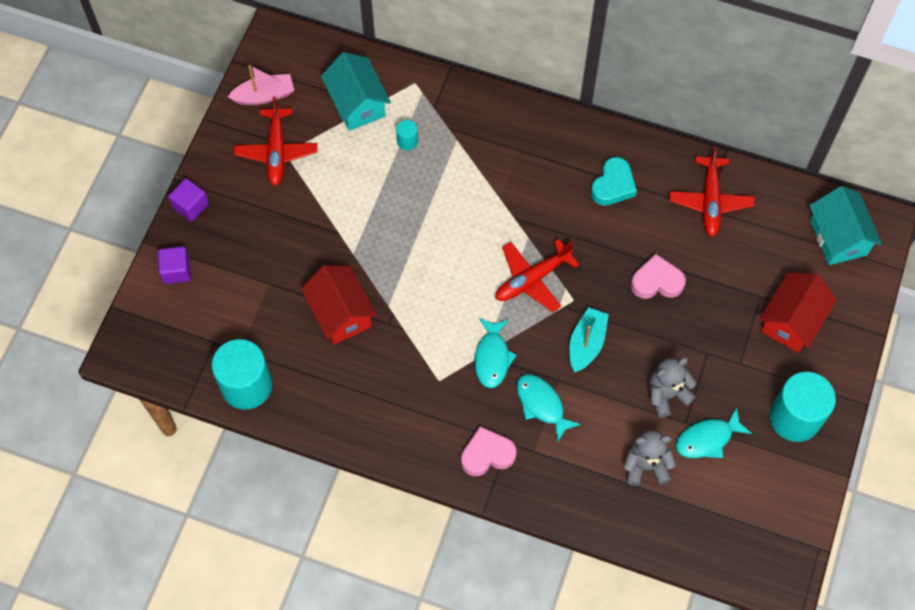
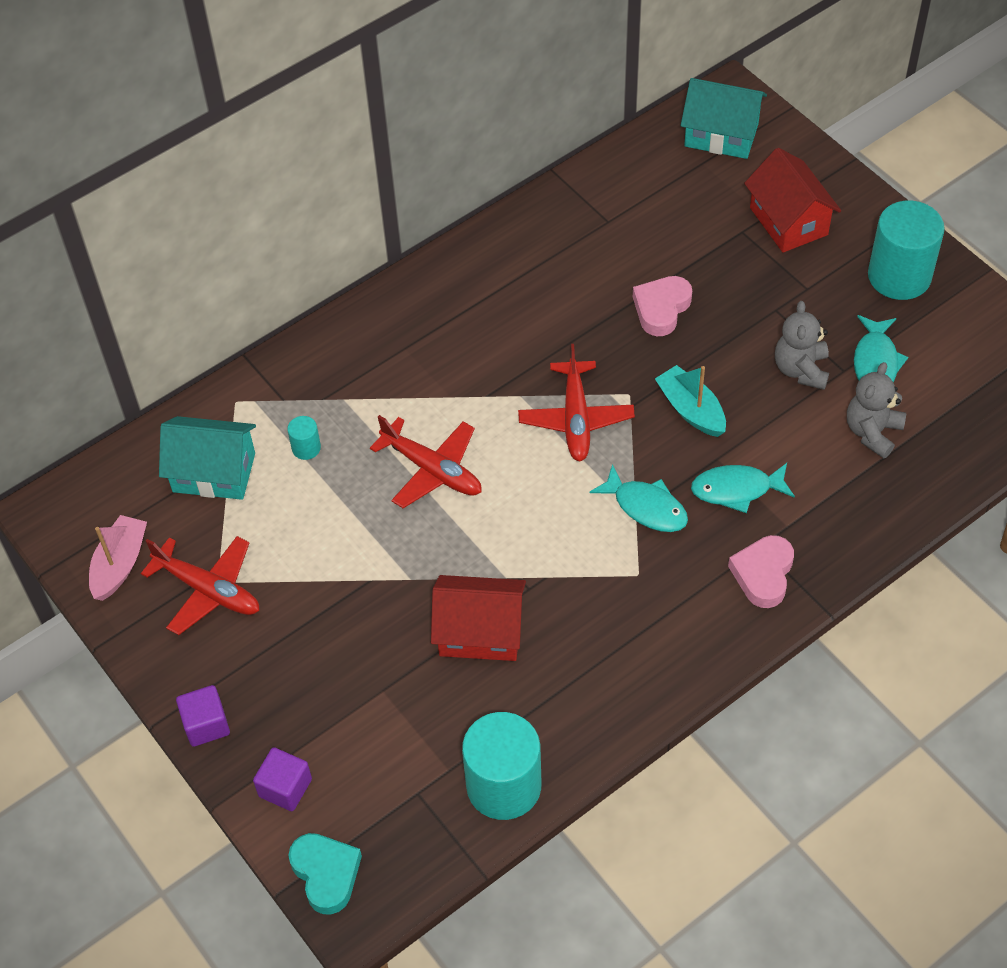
camera: 55 degrees left, 10 degrees down
(613, 185) = (517, 286): turquoise heart -> turquoise heart (326, 874)
(710, 201) = (601, 214): red plane -> red plane (432, 470)

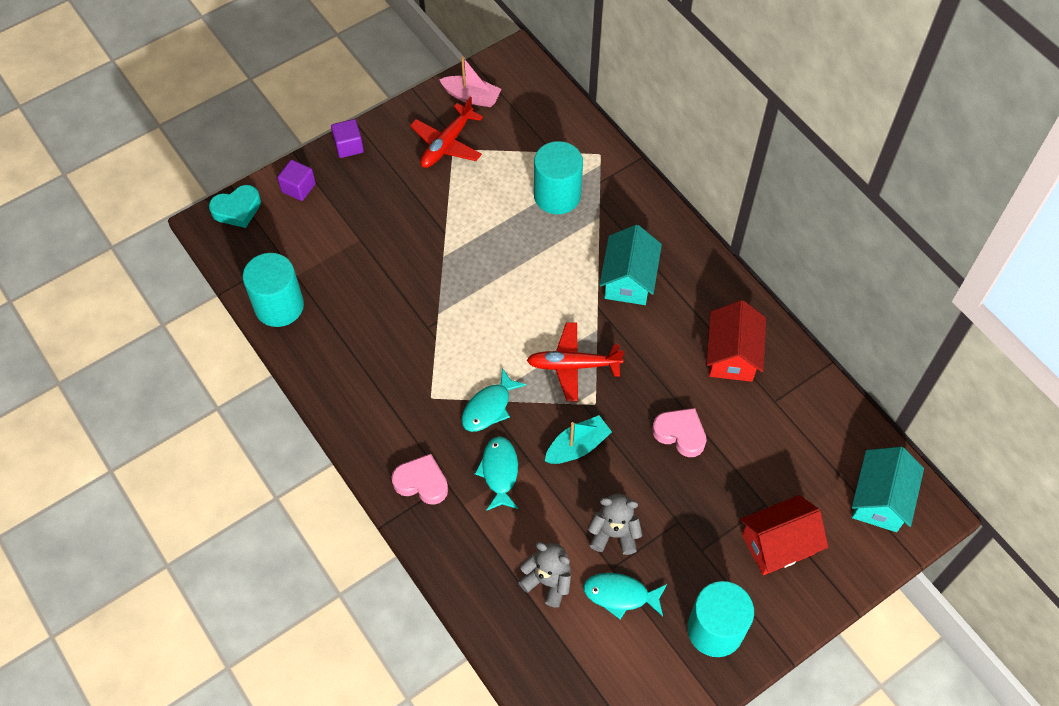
camera: 90 degrees right, 5 degrees up
(214, 472) = (540, 144): turquoise house -> turquoise house (628, 280)
(306, 448) = (557, 195): turquoise cylinder -> turquoise cylinder, size x2.28
(432, 470) = (533, 271): red plane -> none
(480, 632) = (396, 296): red house -> red house (732, 355)

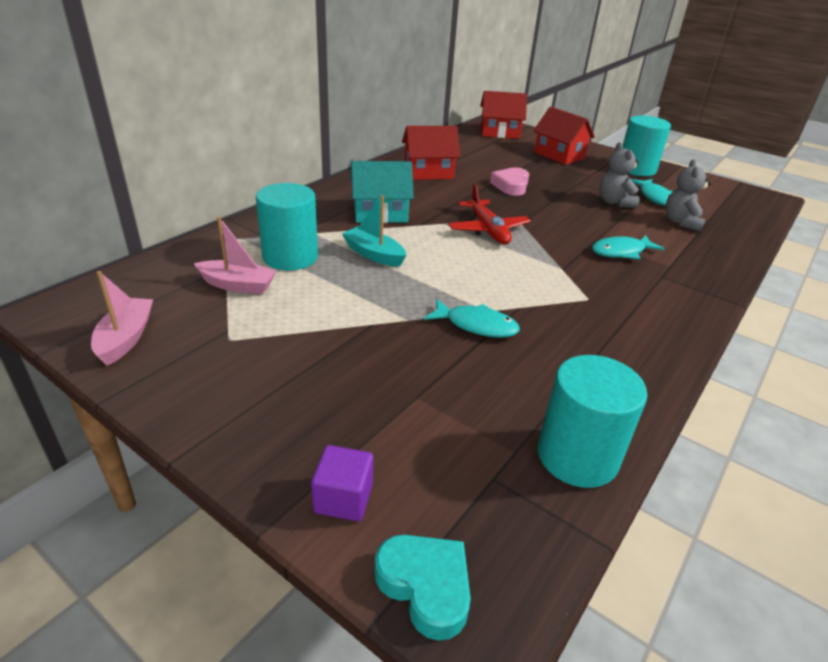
camera: 110 degrees left, 25 degrees down
(349, 146) = (235, 452): purple cube -> none
(422, 482) = (677, 290): pink heart -> none
(447, 144) = (220, 346): red plane -> none
(489, 407) = (567, 265): turquoise fish -> turquoise fish (476, 325)
(521, 158) = (237, 285): none -> pink boat
(577, 446) = (561, 221): turquoise boat -> turquoise boat (374, 254)
(880, 499) = (499, 132): turquoise house -> red house

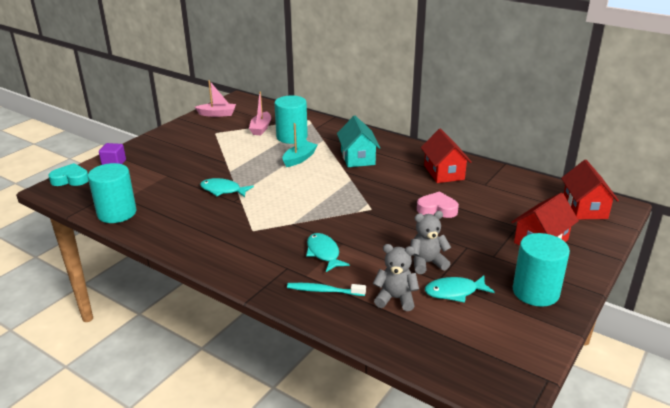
camera: 90 degrees right, 5 degrees down
(425, 586) = (70, 179): turquoise heart -> turquoise heart turned 135 degrees counterclockwise
(476, 325) = (223, 190): turquoise fish -> turquoise fish turned 90 degrees clockwise
(488, 230) = (345, 196): red plane -> none
(692, 256) = (324, 291): none -> turquoise toothbrush

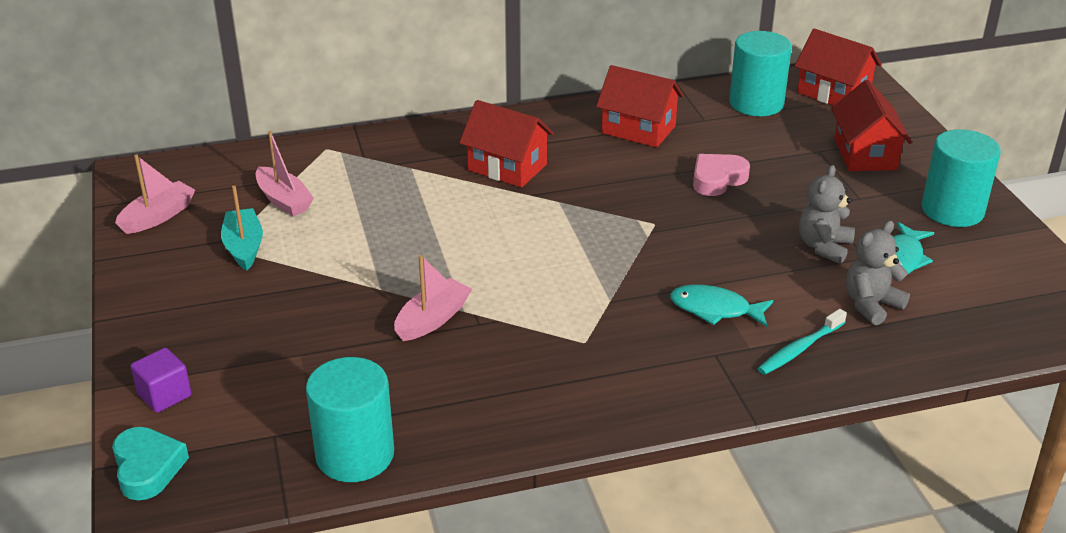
camera: 50 degrees left, 5 degrees up
(70, 179) = (147, 468): turquoise heart -> turquoise heart turned 120 degrees clockwise
(223, 190) = (432, 319): turquoise fish -> pink boat
(292, 137) = (359, 188): turquoise cylinder -> turquoise cylinder (756, 103)
(299, 159) = (437, 213): turquoise boat -> turquoise boat (244, 247)
(357, 158) = (507, 167): turquoise house -> red house

